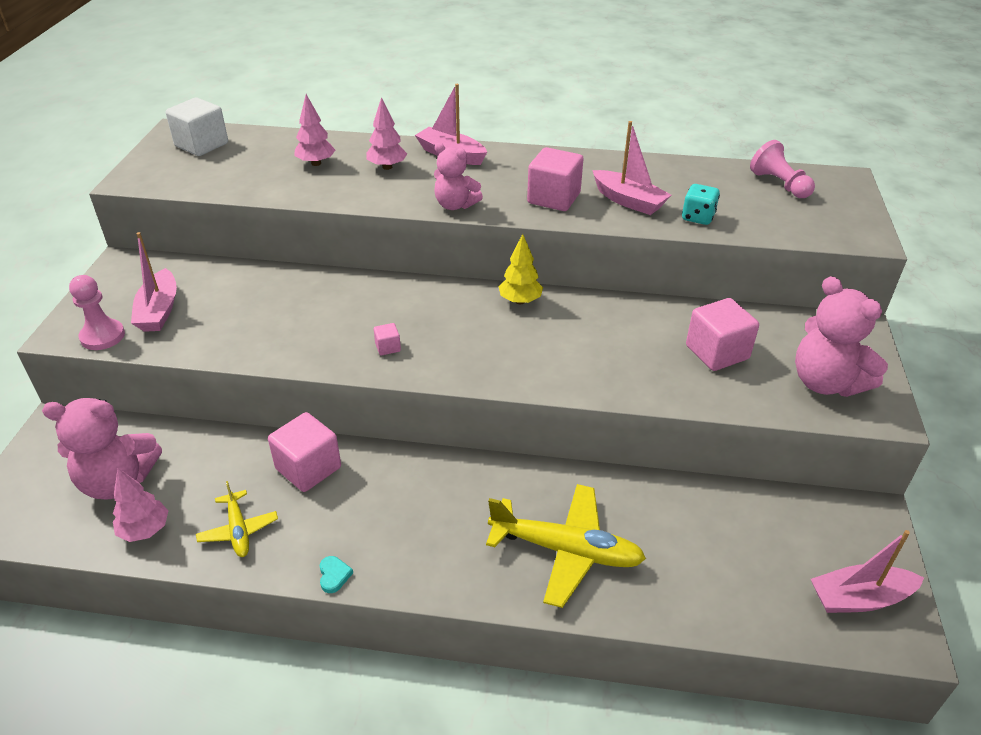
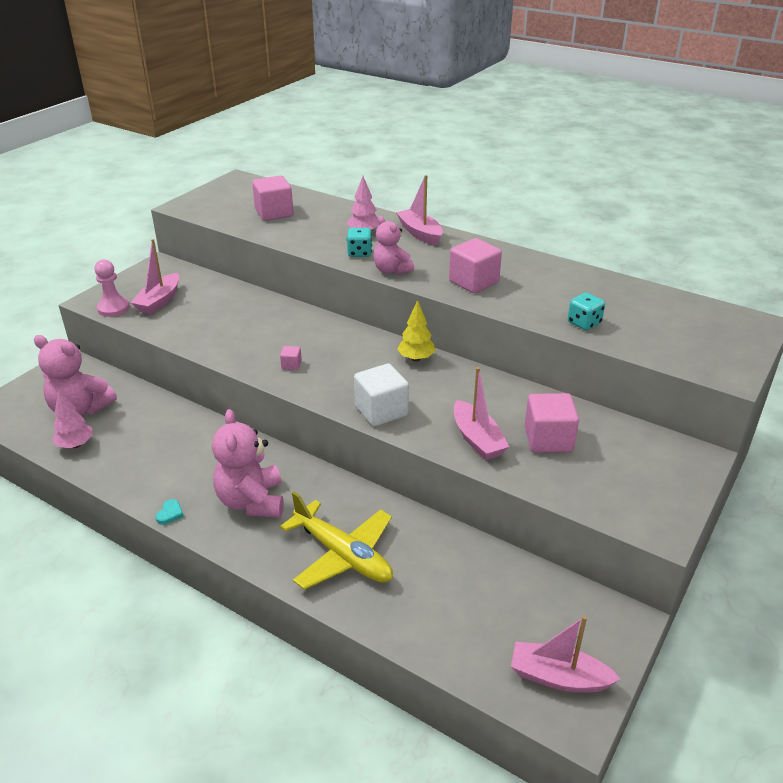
camera: 25 degrees right, 5 degrees down
(201, 145) = (246, 192): white cube -> white cube (381, 411)
(238, 530) = (131, 464): yellow plane -> none
(308, 468) = (203, 439): pink cube -> pink cube (274, 213)
(316, 163) = (314, 220): pink tree -> none
(402, 193) = (359, 253): none -> turquoise dice
(628, 201) = (535, 297): pink boat -> pink boat (477, 439)
(779, 184) = (686, 314): pink pawn -> none
(826, 382) = (627, 490): pink teddy bear -> pink teddy bear (251, 501)

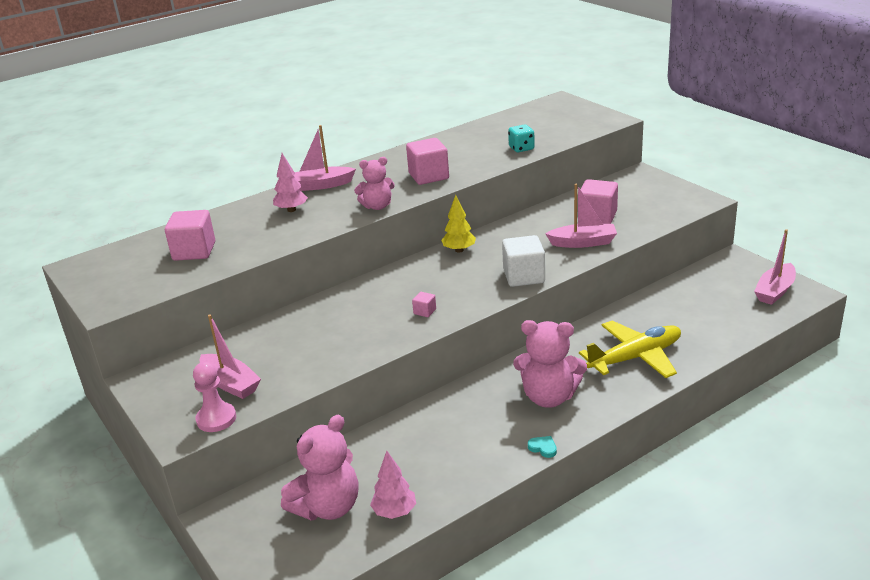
camera: 65 degrees left, 5 degrees down
(359, 253) = (331, 217): turquoise dice -> none

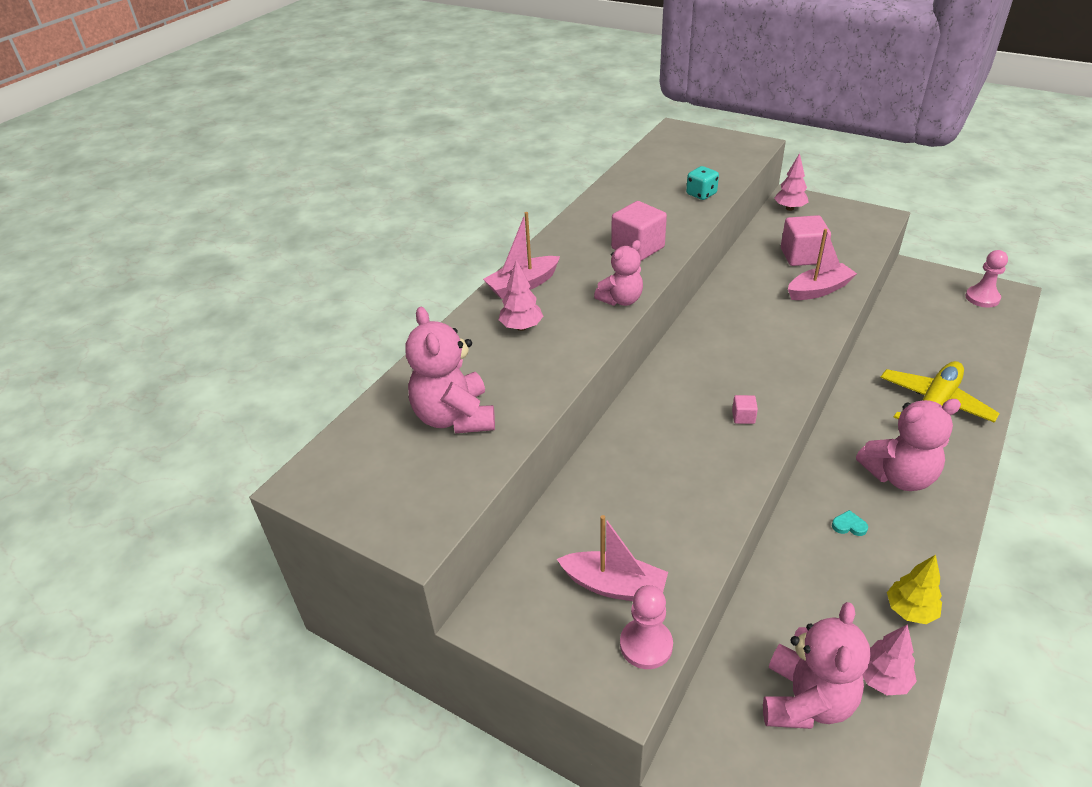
camera: 25 degrees left, 10 degrees up
(194, 251) = (454, 417): pink cube -> pink teddy bear
(459, 250) = (703, 328): yellow tree -> yellow tree (910, 611)
(524, 276) = (802, 345): white cube -> none
(543, 448) = (950, 540): turquoise heart -> turquoise heart (849, 525)
(628, 181) = (789, 208): none -> pink tree
(775, 291) = (982, 298): pink boat -> pink pawn

